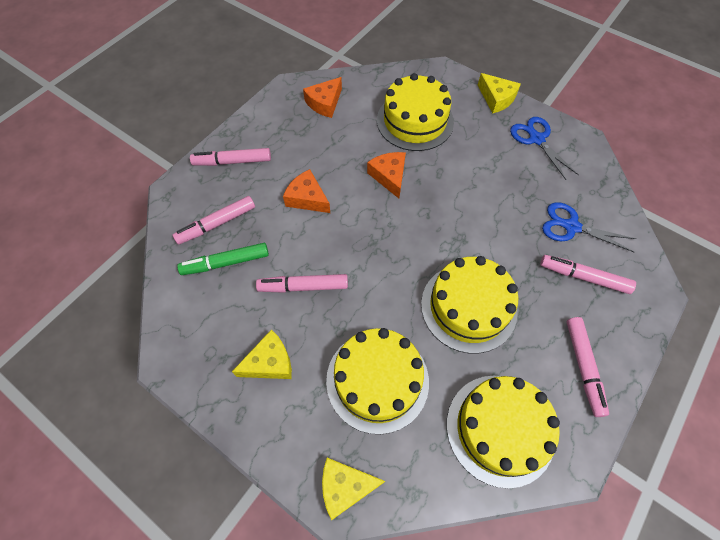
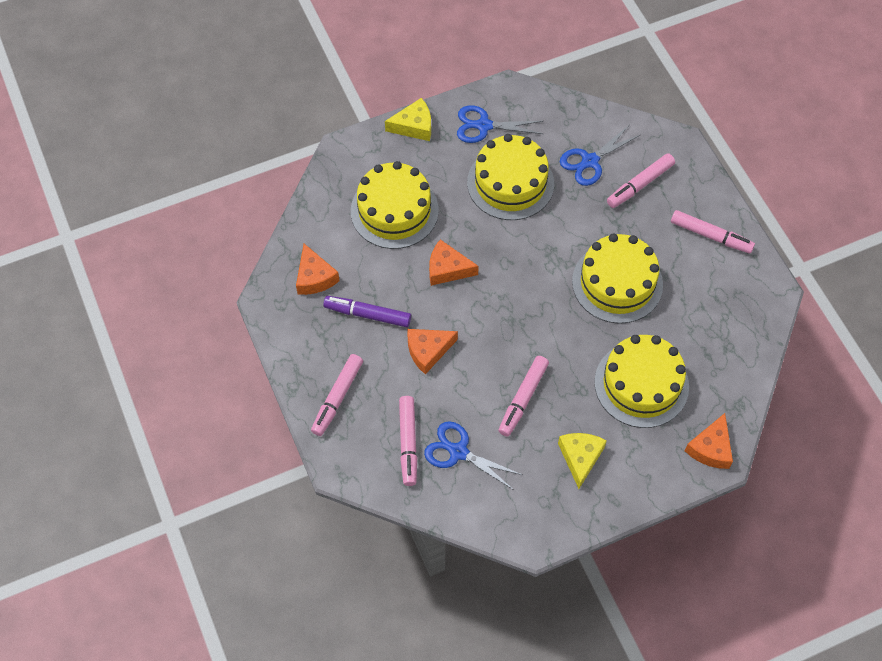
camera: 60 degrees left, 0 degrees up
(226, 262) = (458, 452): green marker -> blue scissors
(314, 147) = (368, 314): none -> purple marker
(345, 487) = (710, 448): yellow cheese -> orange cheese
(500, 429) = (725, 321): yellow cake -> yellow cake (510, 183)

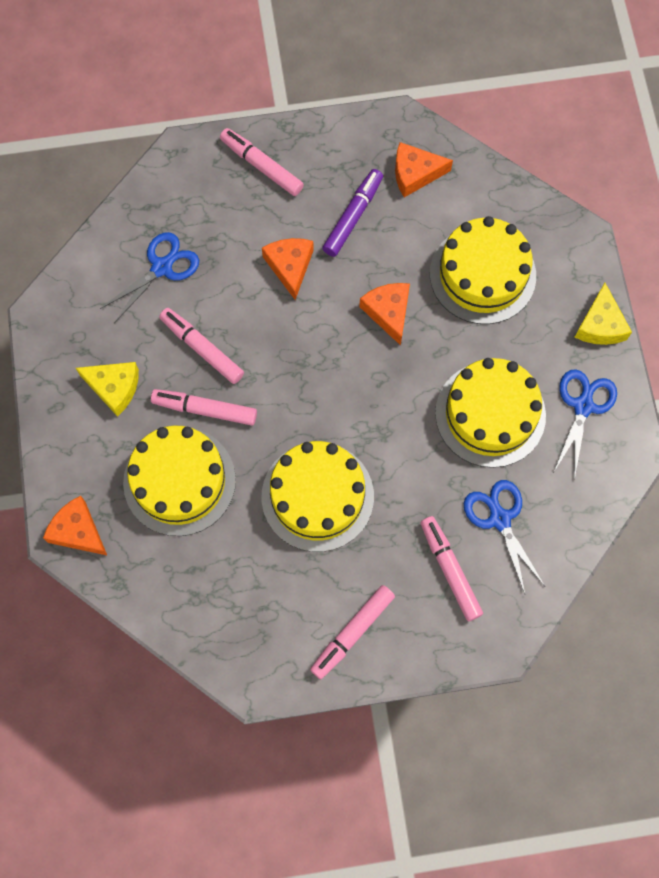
camera: 105 degrees right, 10 degrees up
(408, 442) = (188, 222): pink marker -> pink marker (205, 410)
(447, 269) = (388, 312): orange cheese -> orange cheese turned 45 degrees counterclockwise

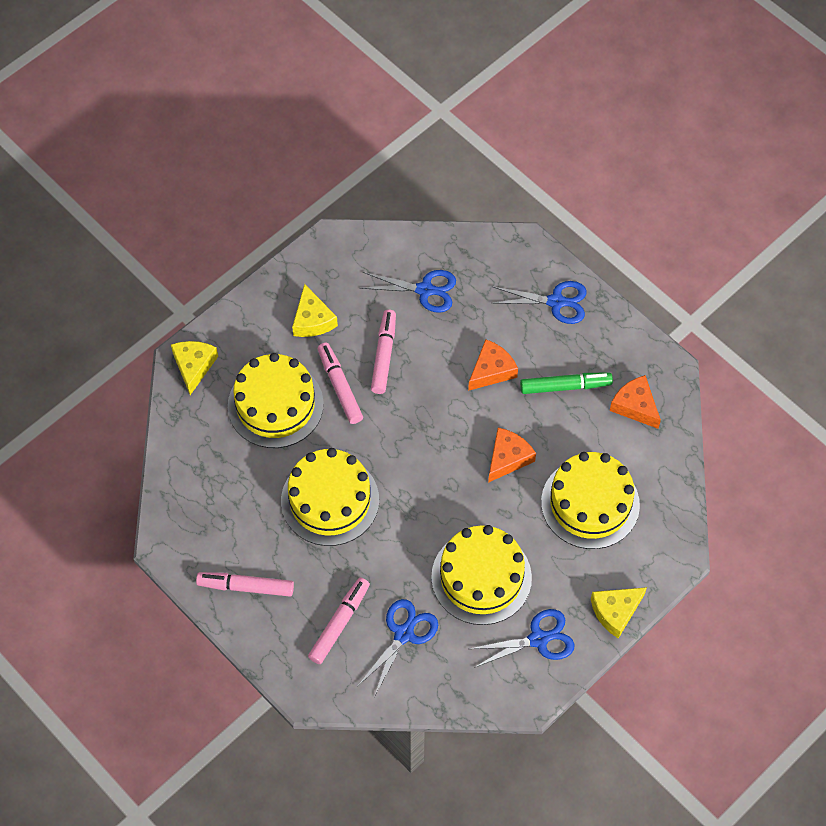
camera: 55 degrees right, 10 degrees down
(78, 531) = (194, 366): orange cheese -> yellow cheese
(262, 166) = (556, 302): pink marker -> blue scissors
(352, 217) = (565, 386): purple marker -> green marker

